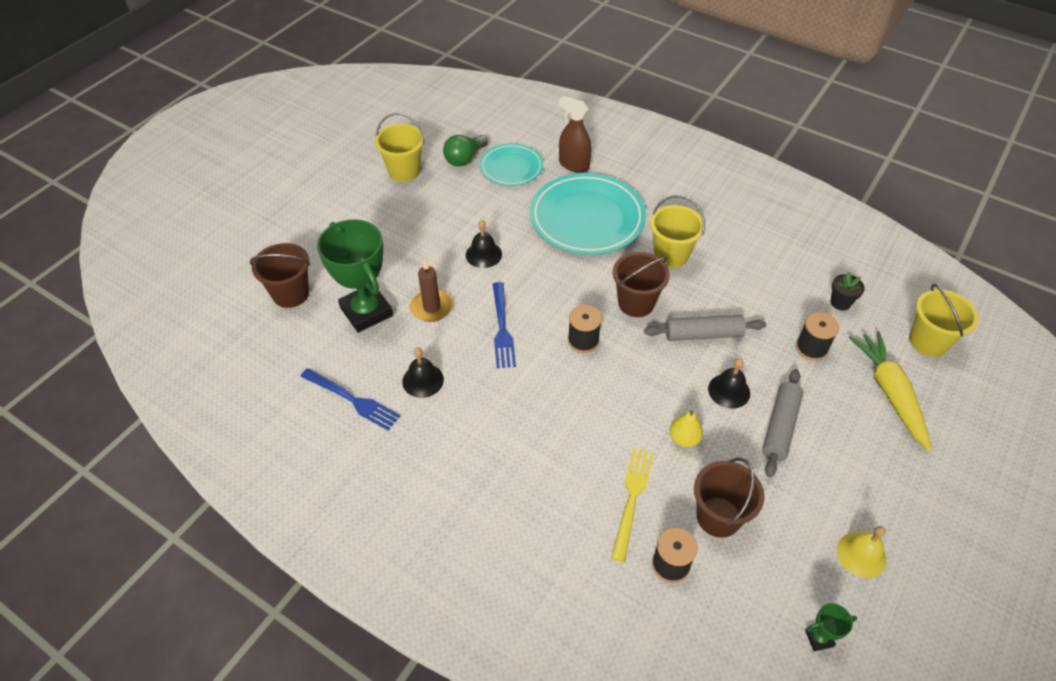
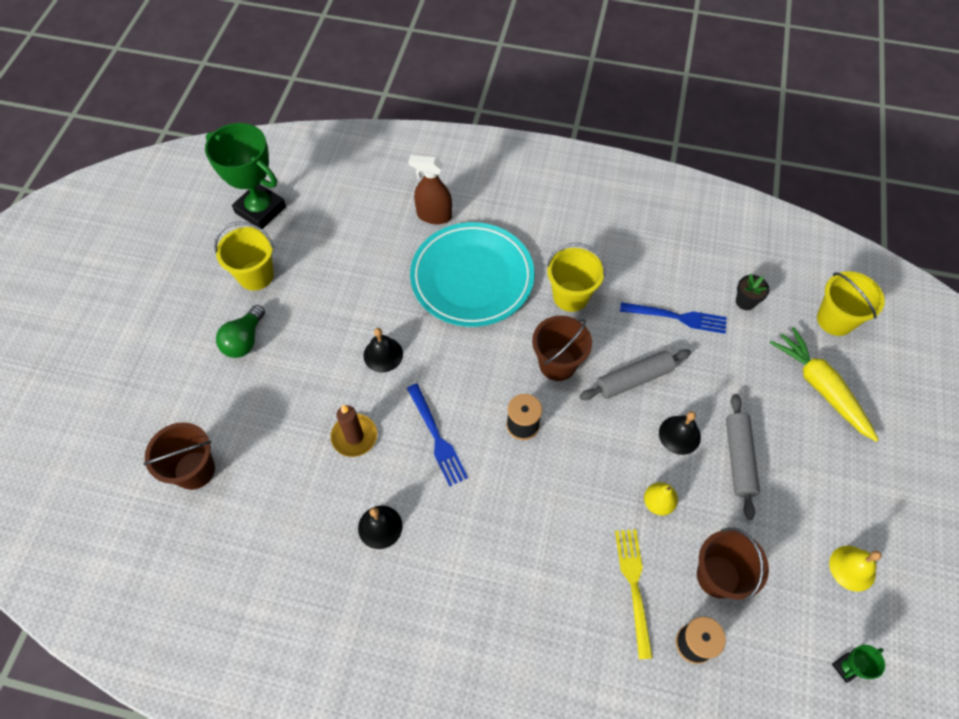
camera: 20 degrees left, 10 degrees up
(353, 400) = (317, 576): blue fork -> blue fork (678, 317)
(366, 312) = (287, 465): green trophy -> green trophy (260, 210)
(464, 159) = (316, 241): green light bulb -> green light bulb (244, 340)
(511, 167) = (370, 238): turquoise plate -> none
(811, 348) = (737, 361): black spool -> none

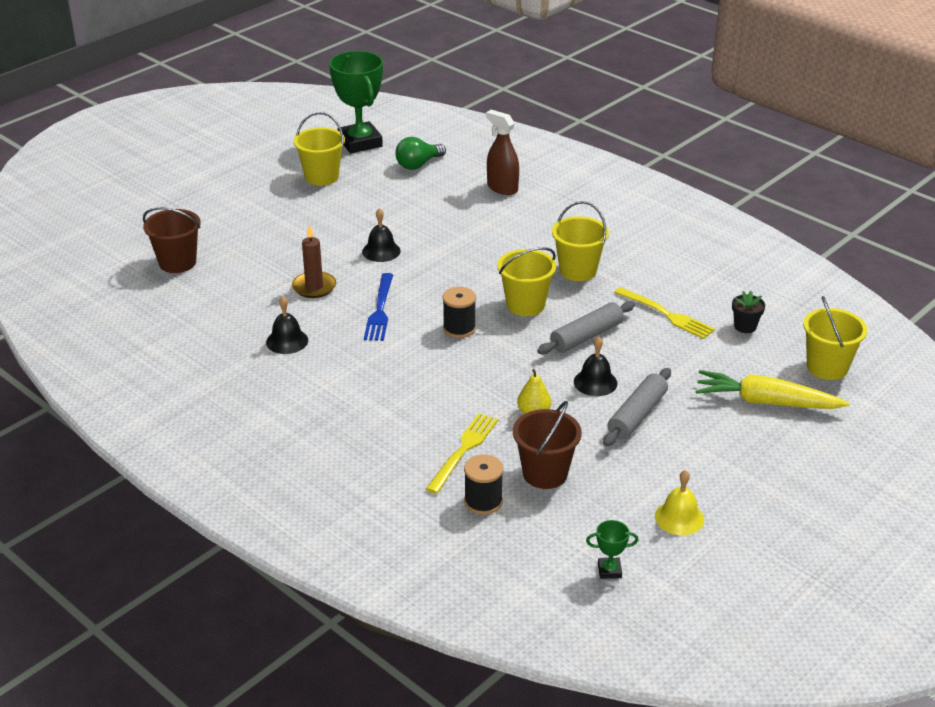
camera: 30 degrees right, 25 degrees down
(244, 340) = (279, 208): green light bulb -> green light bulb (418, 165)
(472, 277) = (500, 233): turquoise plate -> none
(557, 364) = (525, 305): brown bucket -> yellow bucket
(633, 379) = (586, 336): grey rolling pin -> grey rolling pin turned 45 degrees counterclockwise
(678, 317) = (667, 315): blue fork -> yellow fork
(820, 387) = (765, 402): yellow carrot -> yellow carrot turned 75 degrees counterclockwise

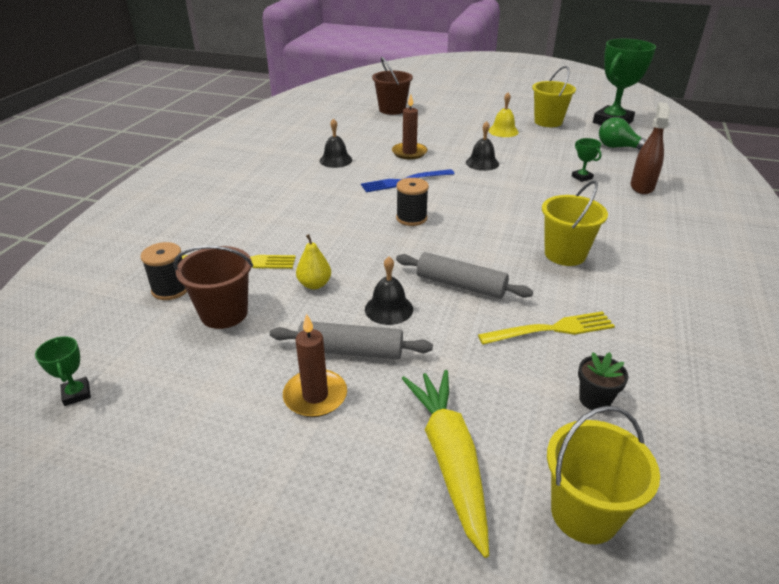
camera: 65 degrees right, 0 degrees up
(459, 209) = (582, 177): none -> green trophy
(525, 305) = (478, 240): yellow bucket -> none
(667, 315) = (552, 329): yellow fork -> yellow fork turned 120 degrees counterclockwise
(678, 444) = (315, 396): none -> brown candle
(679, 518) = (178, 429): yellow bell -> yellow bell (503, 131)

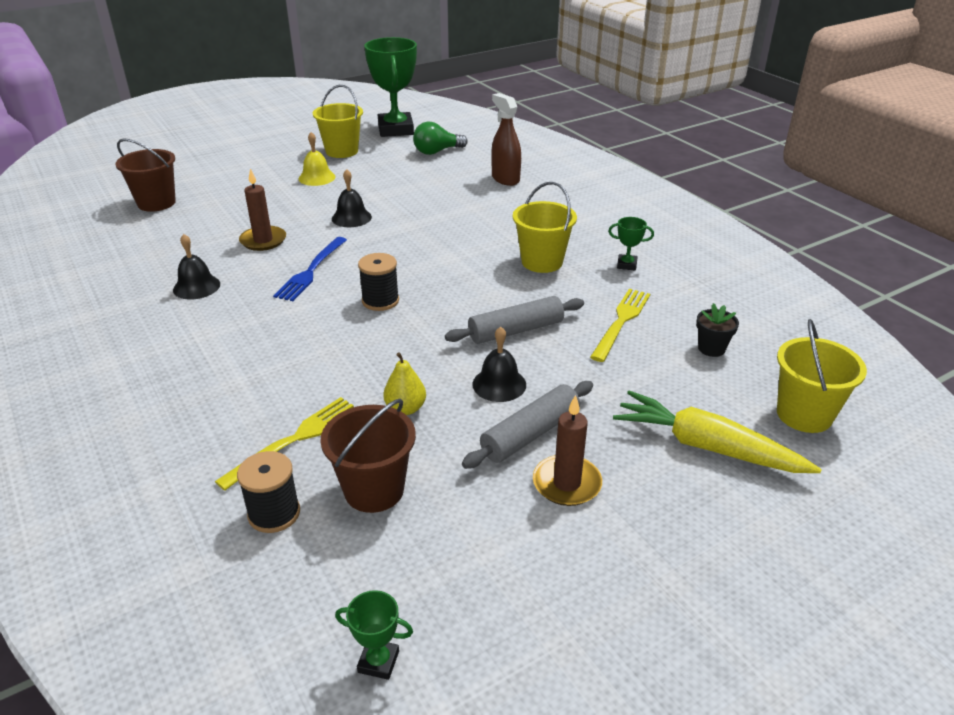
camera: 50 degrees left, 0 degrees up
(582, 177) = (452, 192): green trophy -> green trophy (626, 265)

